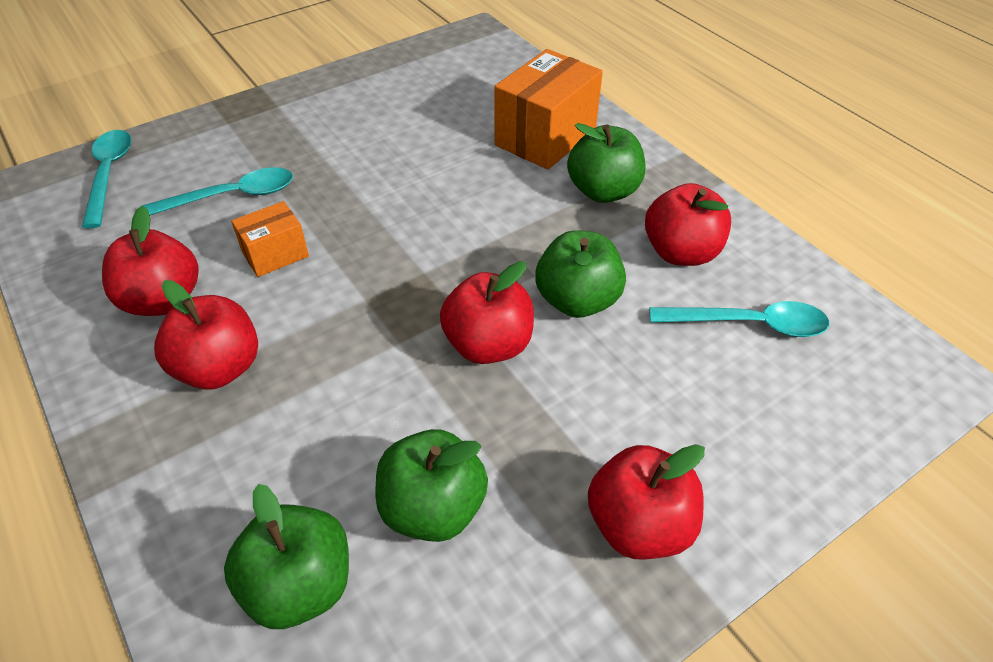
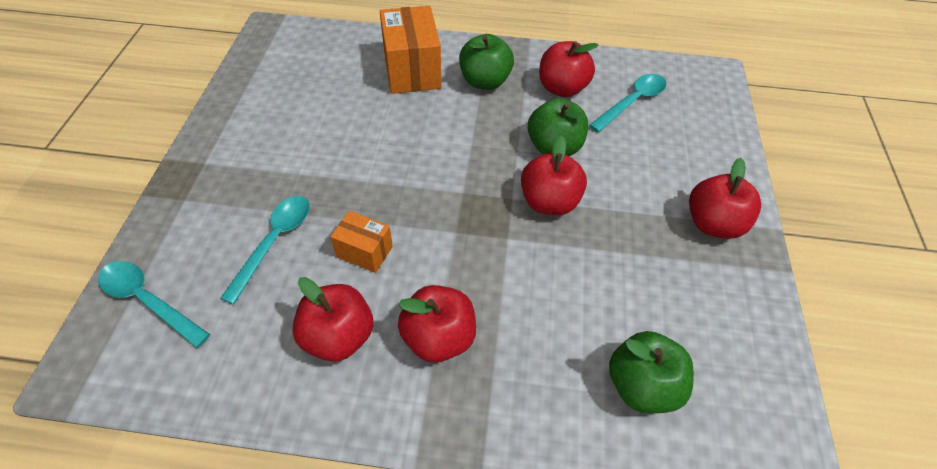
camera: 50 degrees left, 5 degrees up
(275, 254) = (364, 251): orange box -> orange box turned 75 degrees counterclockwise
(433, 508) = (639, 296): green apple -> none

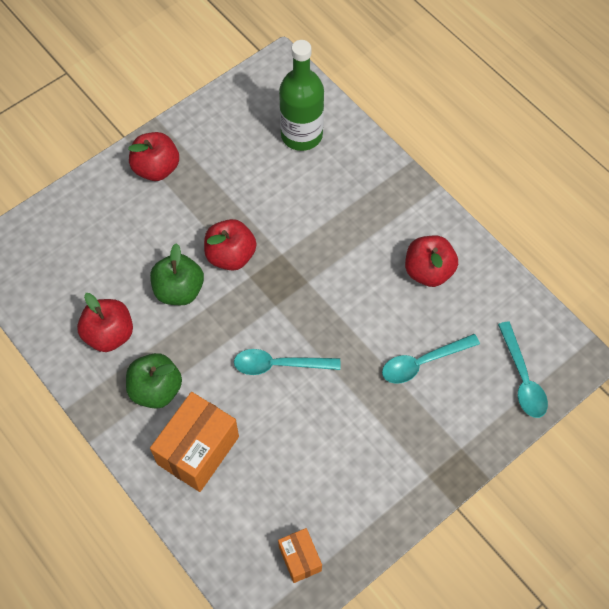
camera: 135 degrees left, 10 degrees up
(364, 251) = (373, 311): orange box -> orange box (300, 558)
(438, 337) = (376, 230): red apple -> none
(632, 102) = (79, 281): turquoise spoon -> turquoise spoon (279, 365)
(641, 385) = (301, 135): green apple -> green bottle

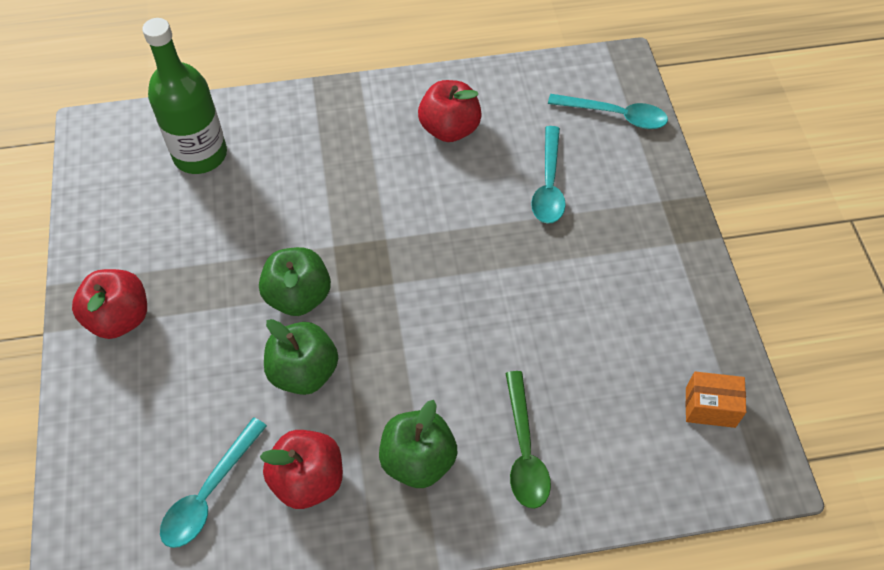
camera: 60 degrees left, 5 degrees down
(198, 450) = (524, 450): orange box -> green spoon
(231, 255) = (298, 296): red apple -> green apple
(279, 365) = (468, 315): turquoise spoon -> turquoise spoon (209, 493)

